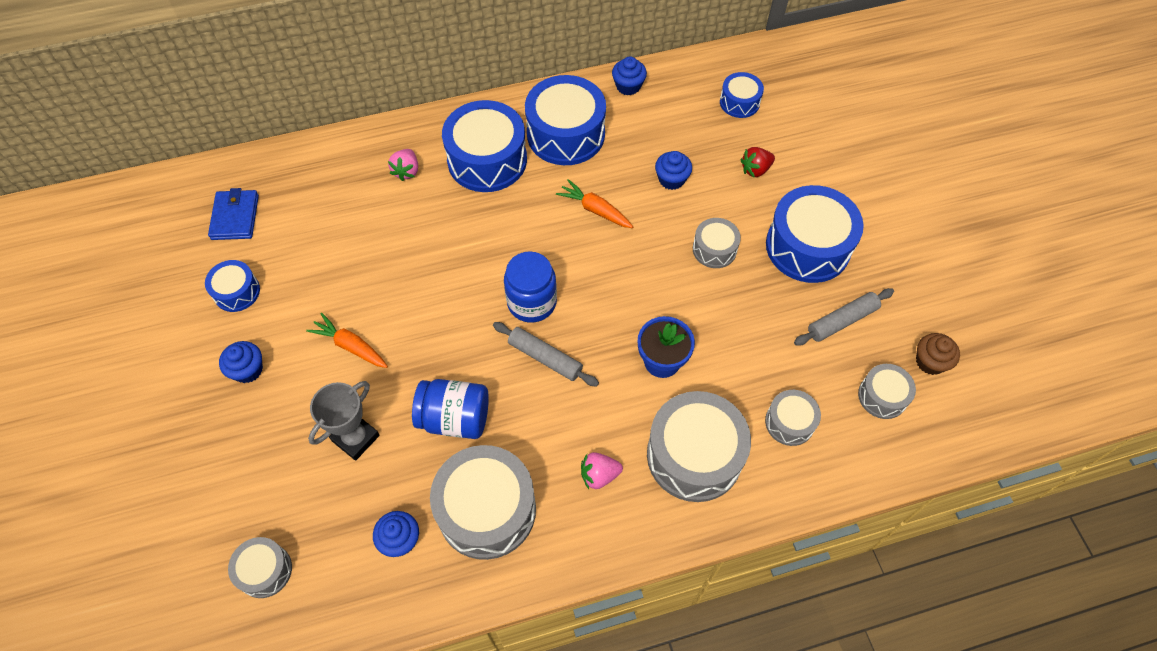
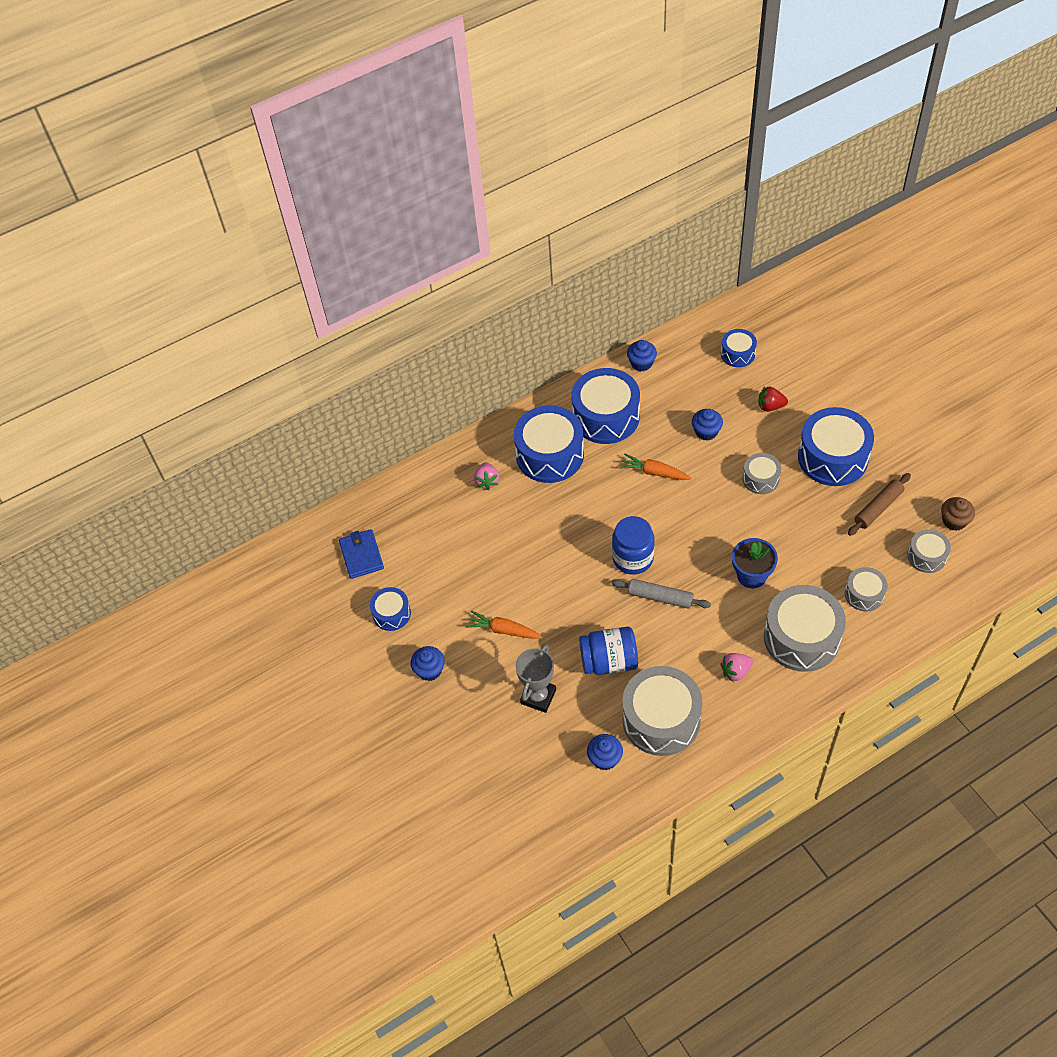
camera: 10 degrees left, 5 degrees down
(265, 571) = (512, 808): grey drum -> none
(755, 169) = (770, 406): red strawberry -> red strawberry turned 45 degrees clockwise
(842, 321) = (878, 508): grey rolling pin -> brown rolling pin

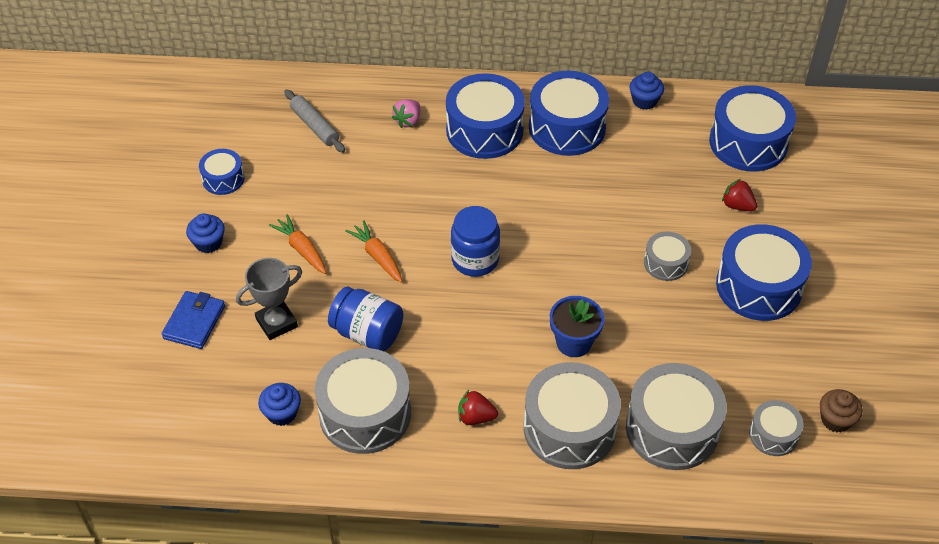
camera: 30 degrees right, 5 degrees down
(361, 555) = (245, 119): blue wallet -> blue wallet (194, 322)
(654, 472) = (566, 199): orange carrot -> orange carrot (377, 256)
(660, 597) = (467, 308): grey rolling pin -> grey rolling pin (314, 126)
(706, 432) = (651, 192): blue cupcake -> none
(736, 671) = (475, 417): pink strawberry -> red strawberry
(738, 354) = (748, 142): blue drum -> blue drum, size x1.91
(864, 594) = (672, 429): grey drum -> grey drum, size x1.91
(878, 508) = (763, 359): brown rolling pin -> none

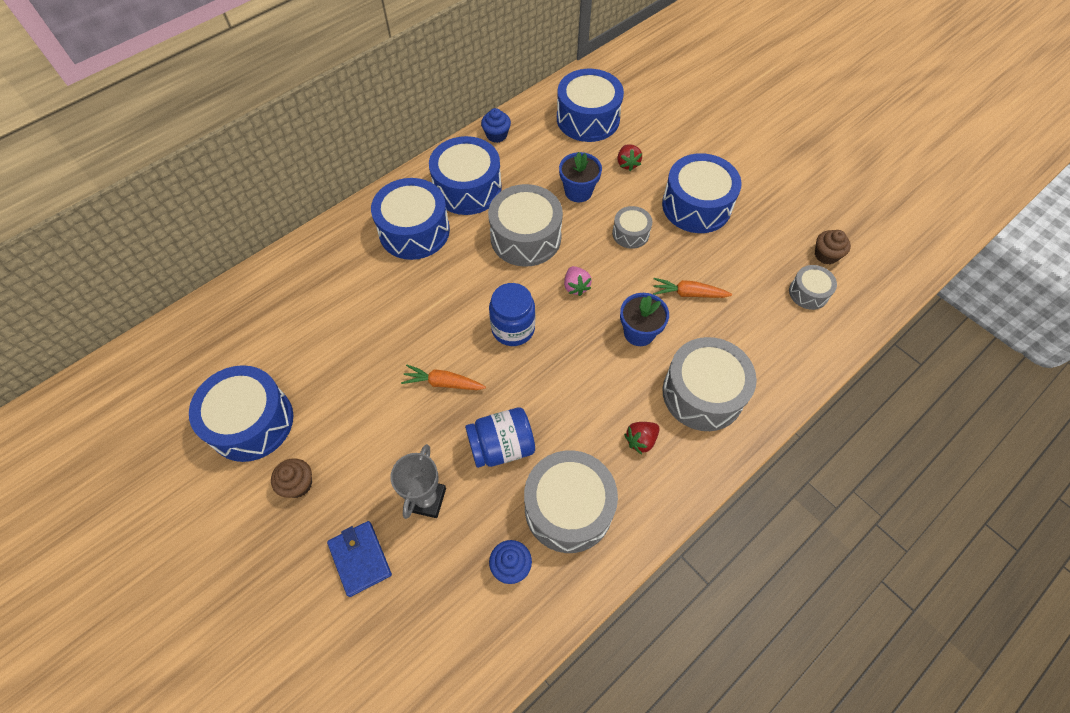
camera: 45 degrees left, 10 degrees up
(208, 243) = (298, 484): blue cupcake -> brown cupcake
(223, 179) = (251, 422): blue drum -> blue drum, size x1.91
(301, 249) = (380, 425): orange carrot -> orange carrot (688, 294)
(314, 126) = (281, 322): grey rolling pin -> none
(408, 121) = (350, 264): pink strawberry -> pink strawberry (576, 286)
(661, 197) = (578, 192): none -> blue flower pot
(672, 429) = (756, 339): grey drum -> grey drum (525, 237)
(737, 205) = (627, 164): red strawberry -> red strawberry turned 90 degrees counterclockwise

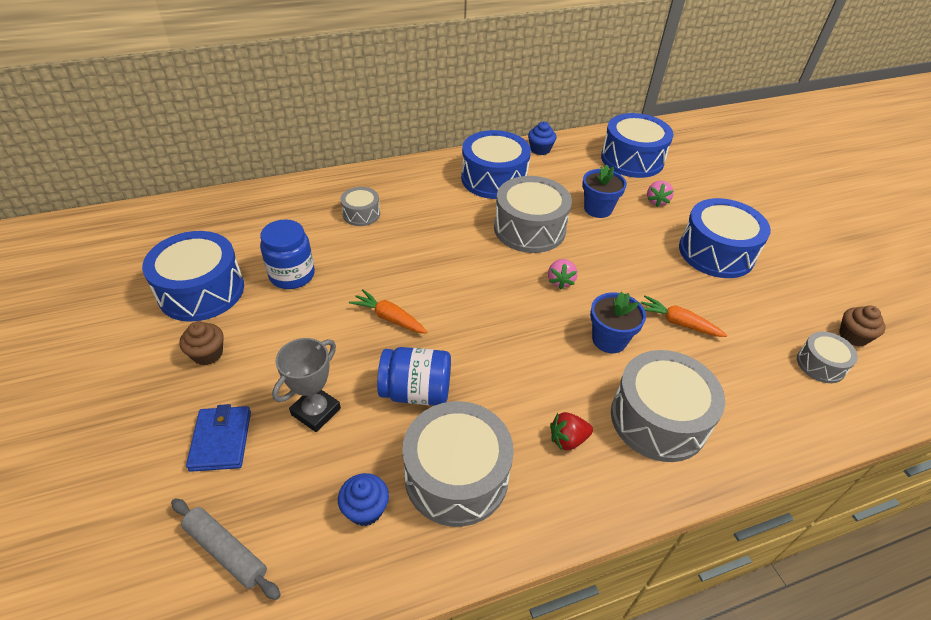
camera: 20 degrees right, 15 degrees down
(414, 231) = (429, 195): blue drum -> none
(420, 646) = (226, 551): none -> grey rolling pin
(513, 328) = (480, 295): blue jar -> blue jar (292, 275)
(627, 164) = (657, 201): red strawberry -> pink strawberry
(630, 233) = (636, 255): grey drum -> grey drum (361, 214)

